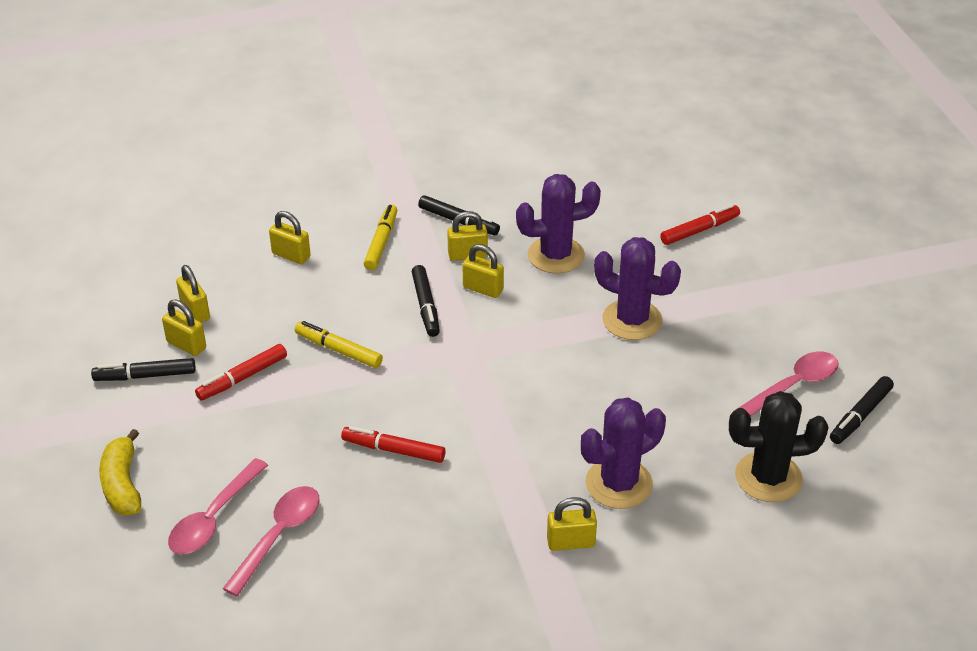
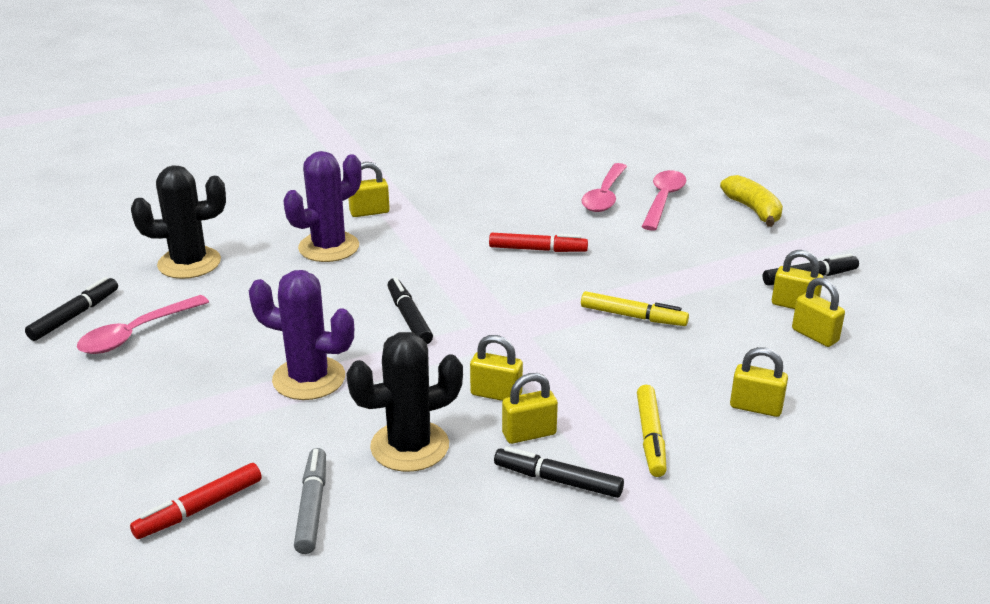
camera: 170 degrees right, 10 degrees down
(243, 377) = (713, 285): red marker -> none
(426, 306) = (558, 368): black marker -> black marker (409, 318)
(556, 255) = (410, 446): purple cactus -> black cactus
(625, 223) = (312, 507): none -> grey marker

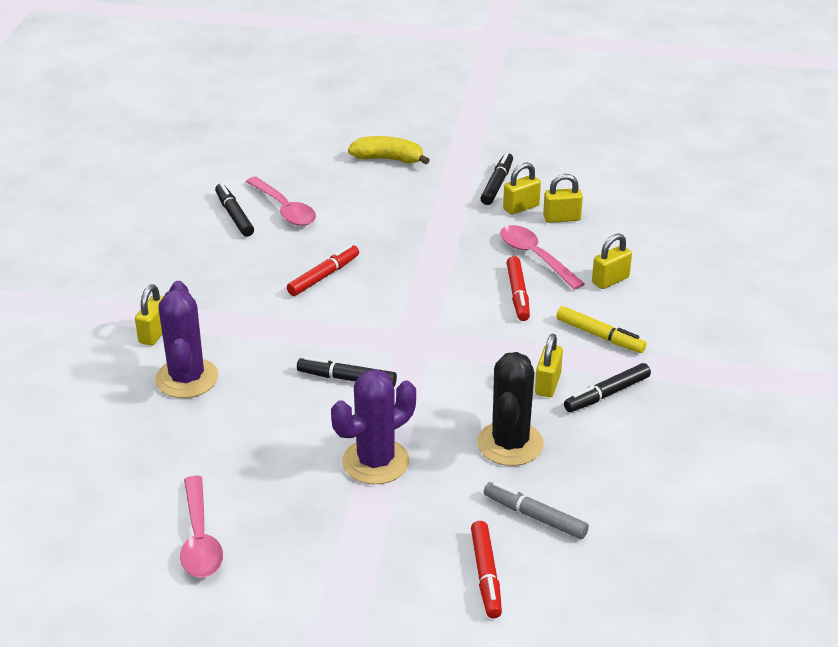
camera: 55 degrees left, 5 degrees up
(74, 316) = (123, 570): black marker -> black marker (234, 216)
(189, 263) = (112, 469): black cactus -> none
(496, 394) = (489, 379): yellow padlock -> none
(632, 316) = (461, 277): yellow marker -> none
(651, 358) = (518, 294): none -> red marker
(663, 200) = (325, 188): pink spoon -> pink spoon (535, 257)

